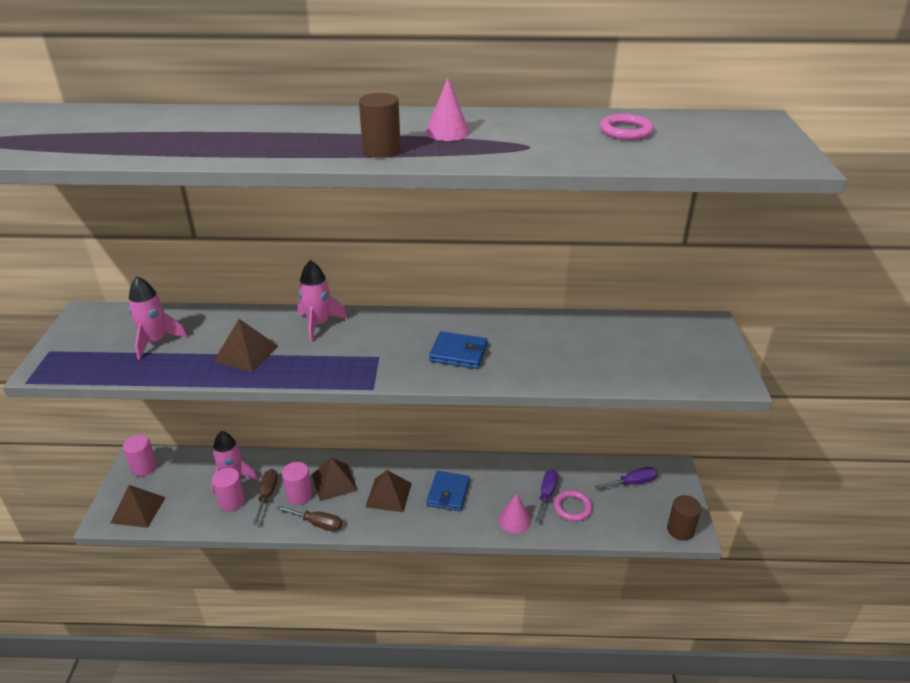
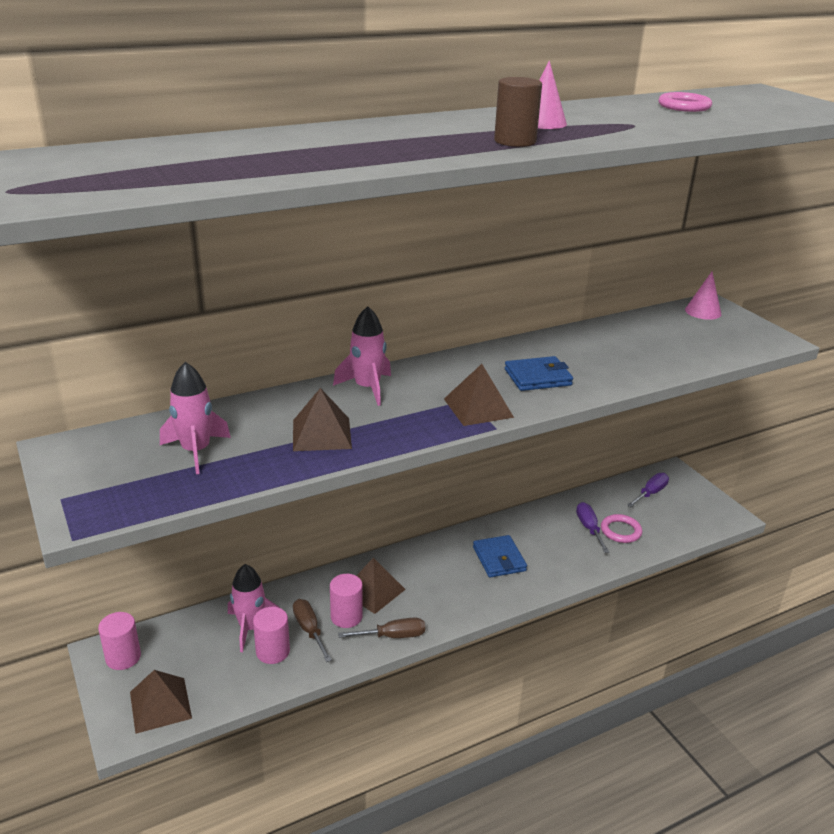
camera: 30 degrees left, 5 degrees down
(388, 495) = (441, 581): brown pyramid -> brown pyramid (478, 408)
(514, 520) = (581, 560): pink cone -> pink cone (703, 311)
(680, 530) = (721, 517): brown cylinder -> none

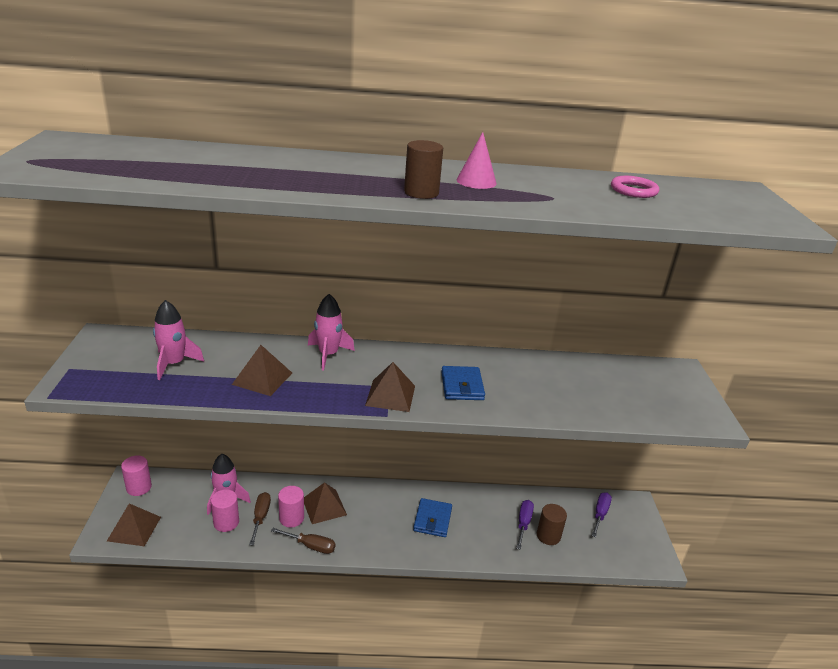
camera: 25 degrees right, 0 degrees up
(538, 377) = (462, 386): blue wallet -> blue wallet turned 75 degrees clockwise
(620, 531) = (548, 536): pink ring -> brown cylinder
(650, 493) = (600, 514): purple screwdriver -> purple screwdriver turned 45 degrees counterclockwise
(703, 311) = (667, 373): pink cone -> none

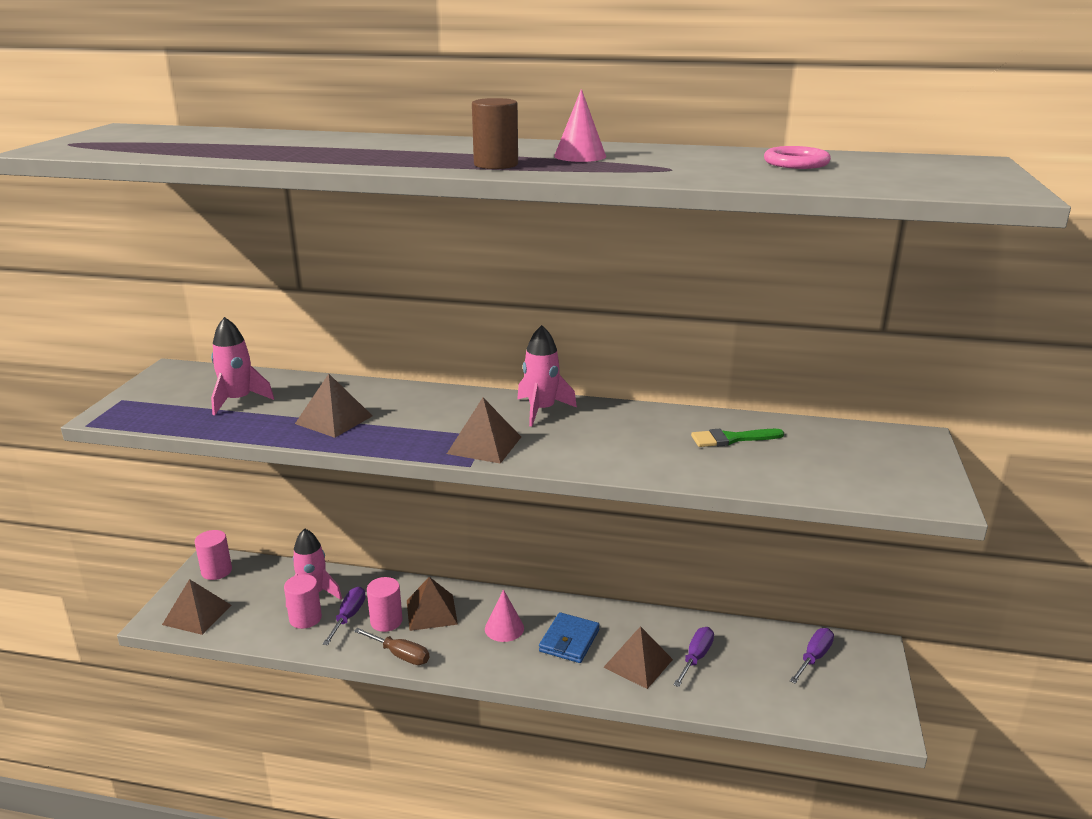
camera: 15 degrees right, 5 degrees down
(260, 517) = (348, 617): brown screwdriver -> purple screwdriver
(328, 355) = (426, 400): pink rocket -> pink rocket (541, 410)
(382, 514) = (504, 628): none -> pink cone
(462, 386) = (584, 440): blue wallet -> none
(485, 532) = (638, 663): none -> brown pyramid
(548, 536) = (727, 676): brown cylinder -> none
(563, 378) = (731, 439): none -> green brush

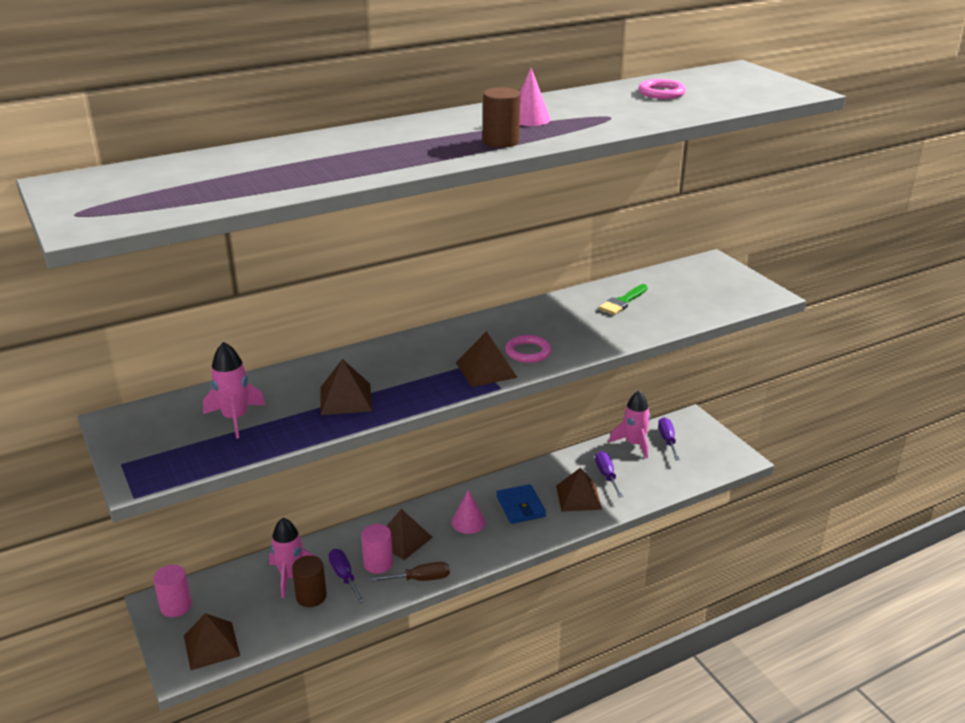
camera: 40 degrees left, 5 degrees up
(305, 618) = (311, 596): pink cylinder -> brown cylinder
(541, 410) = (481, 329): pink rocket -> pink rocket (634, 444)
(550, 446) = (528, 352): none -> pink ring

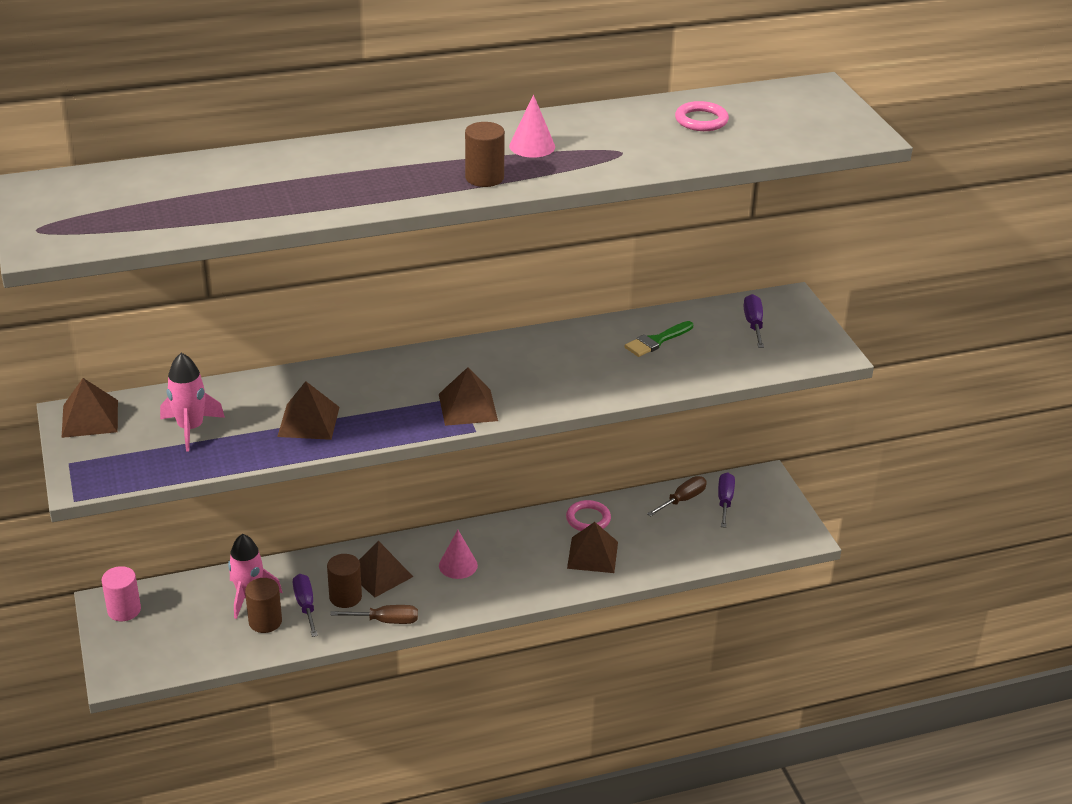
camera: 10 degrees right, 5 degrees up
(211, 645) = (151, 656): brown pyramid -> brown pyramid (90, 418)
(378, 563) = (345, 597): pink cylinder -> brown cylinder
(520, 507) = (522, 556): blue wallet -> none
(528, 352) = (522, 391): pink ring -> pink ring (588, 519)
(606, 475) = (635, 534): purple screwdriver -> purple screwdriver (753, 324)
(634, 444) = (682, 500): pink rocket -> brown screwdriver

